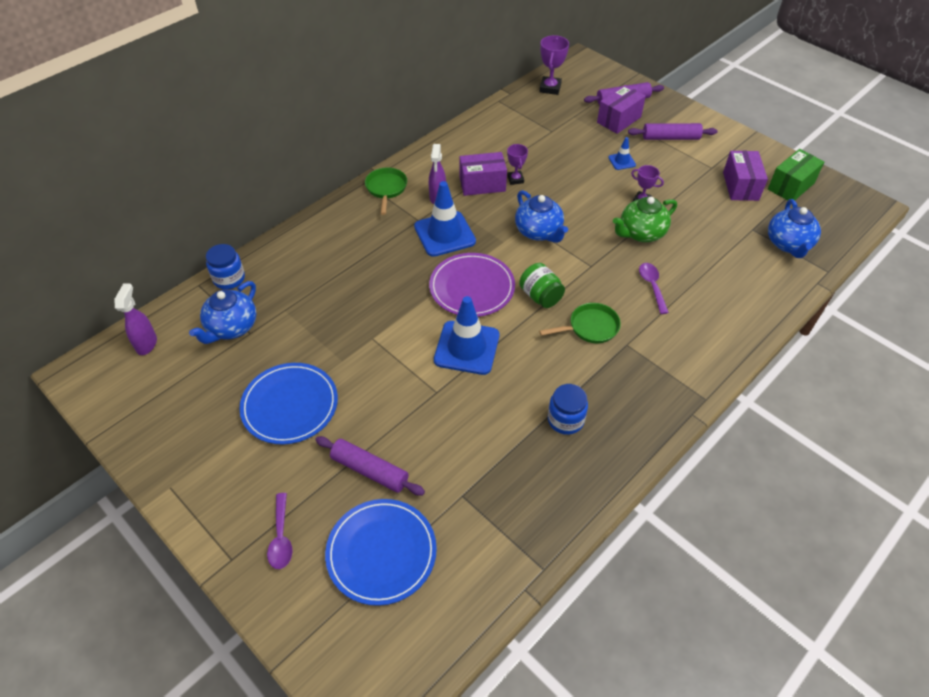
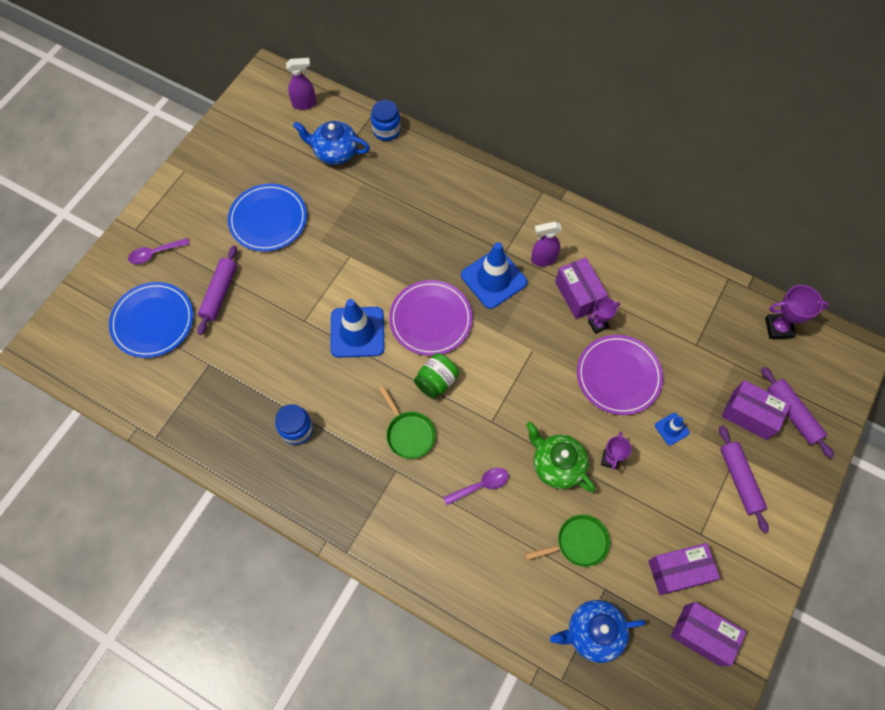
camera: 75 degrees right, 15 degrees up
(386, 189) = (540, 211): green pan -> green pan (578, 543)
(539, 232) = (525, 363): blue teapot -> none
(567, 179) = (618, 376): none -> purple plate
(791, 186) = (702, 635): green box -> purple box

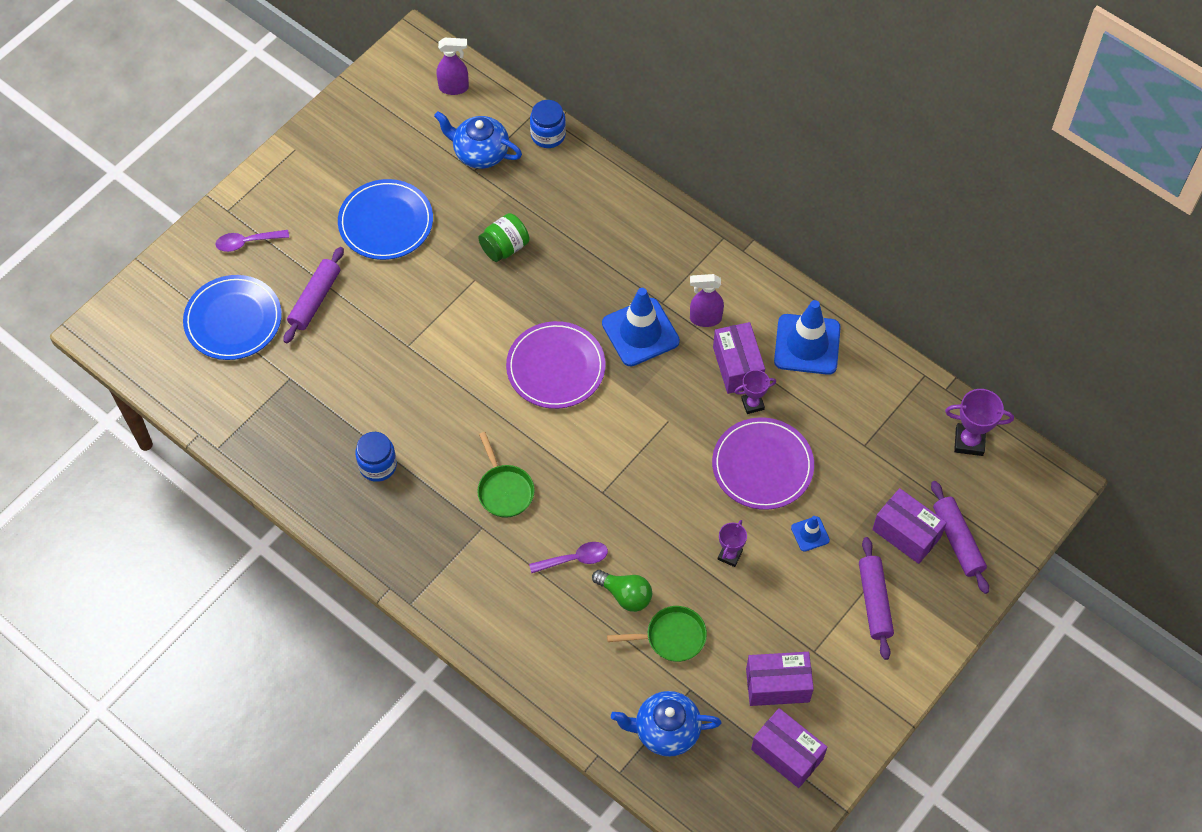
camera: 10 degrees right, 5 degrees down
(357, 332) = (467, 369): blue traffic cone -> blue traffic cone (807, 344)
(436, 381) = (548, 438): green jar -> green jar (504, 247)
(530, 511) = (625, 595): none -> green light bulb
(556, 465) = (666, 551): green teapot -> none

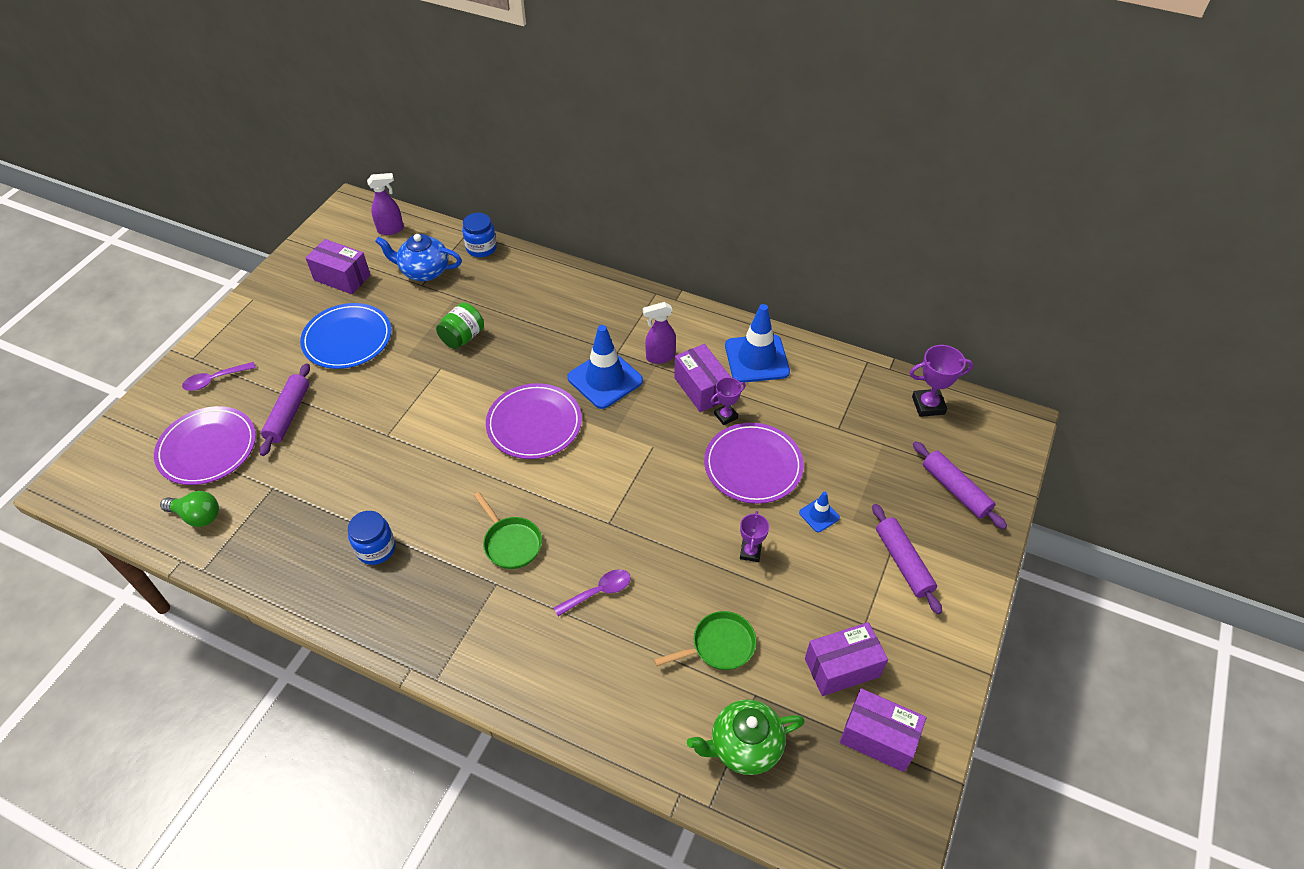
camera: 15 degrees left, 10 degrees down
(233, 320) = (207, 448): blue plate -> purple plate
(625, 595) = (659, 615): green light bulb -> green light bulb (197, 516)
(665, 731) = (744, 746): blue teapot -> green teapot
(906, 533) = (907, 494): purple box -> purple box (342, 278)

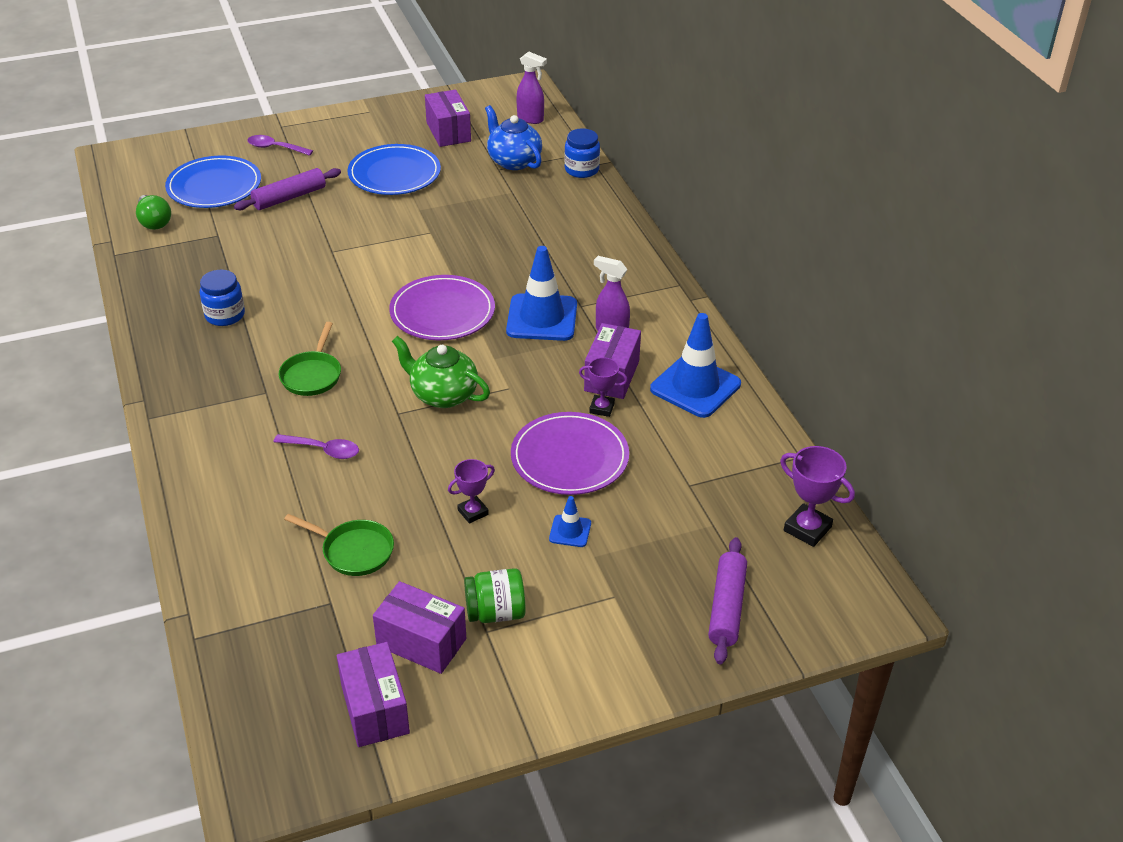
camera: 45 degrees right, 10 degrees down
(207, 448) = (214, 186): purple plate -> blue plate
(462, 337) = (476, 222): green jar -> green jar (495, 612)
(744, 746) = (272, 626): green teapot -> green teapot (443, 395)
(903, 562) = (589, 618): purple rolling pin -> none

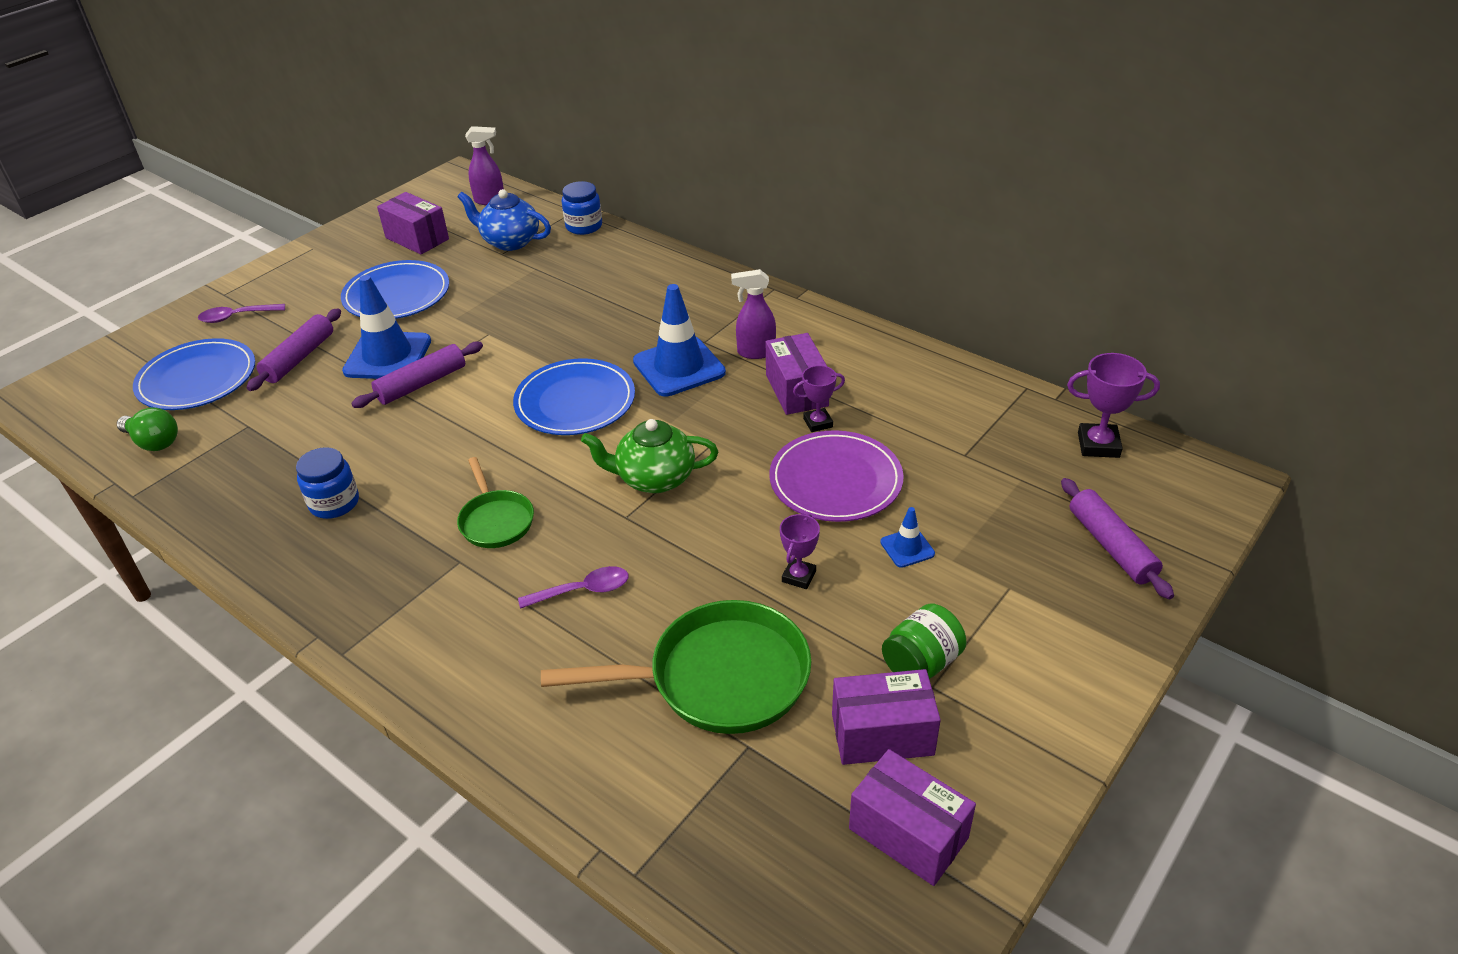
camera: 30 degrees left, 0 degrees up
(351, 252) = (421, 384): none -> purple rolling pin
(354, 551) = (719, 678): green pan -> green pan, size x1.79
(442, 312) = (575, 401): purple plate -> blue plate
(695, 387) = (879, 368): blue traffic cone -> blue traffic cone (388, 356)

